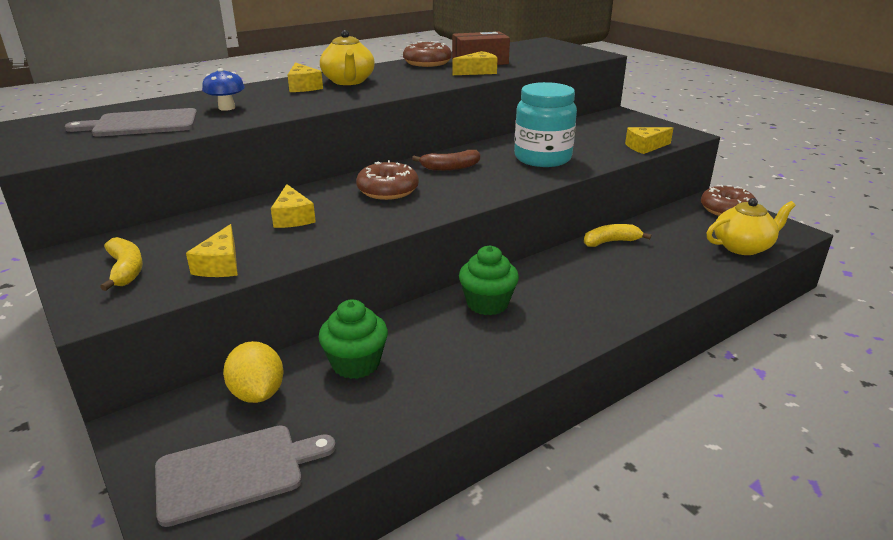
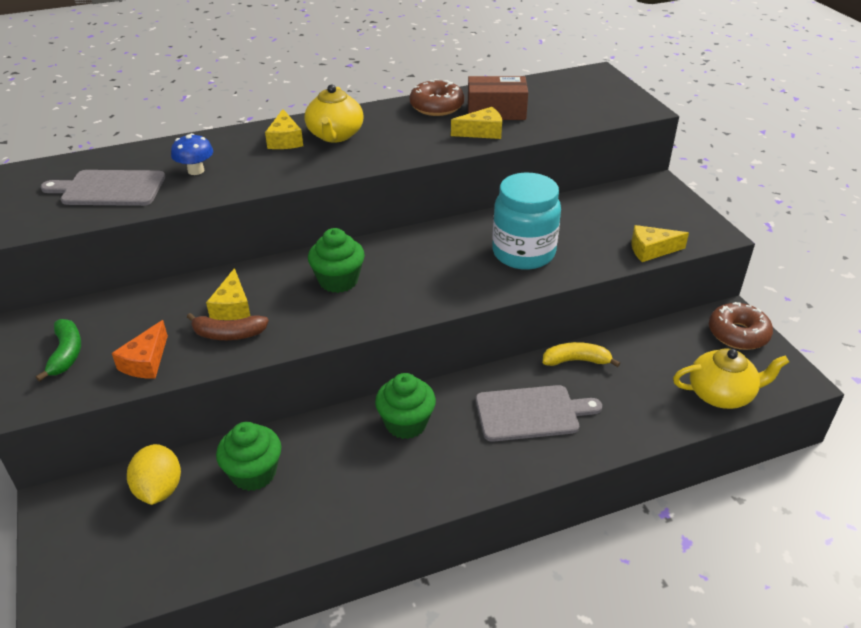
camera: 15 degrees right, 10 degrees up
(125, 270) = (66, 354): yellow banana -> green banana
(220, 265) = (146, 361): yellow cheese -> orange cheese
(235, 472) = (115, 569): grey cutting board -> grey cutting board (531, 413)
(388, 190) = (338, 280): brown donut -> green cupcake
(450, 167) = (418, 253): brown banana -> brown banana (228, 334)

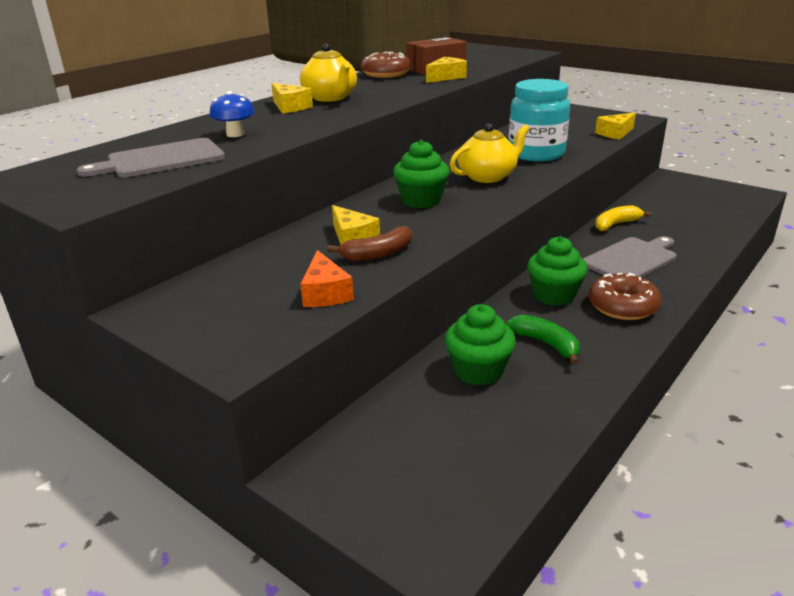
camera: 30 degrees left, 10 degrees down
(66, 354) = (227, 315): green banana -> green banana (546, 344)
(159, 489) = (406, 417): yellow lemon -> none
(721, 394) = (727, 212): yellow teapot -> yellow teapot (488, 176)
(738, 334) = (688, 184): brown donut -> brown donut (622, 306)

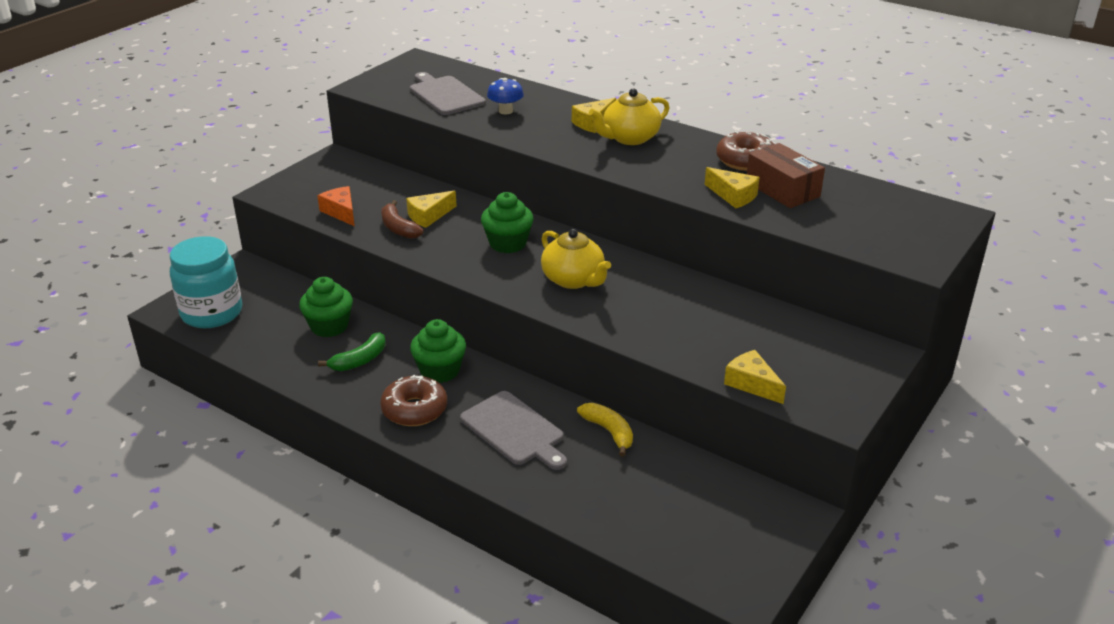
camera: 85 degrees right, 5 degrees up
(325, 293) = (341, 212): orange cheese -> orange cheese turned 75 degrees clockwise
(536, 154) = (653, 314): turquoise jar -> turquoise jar (212, 313)

